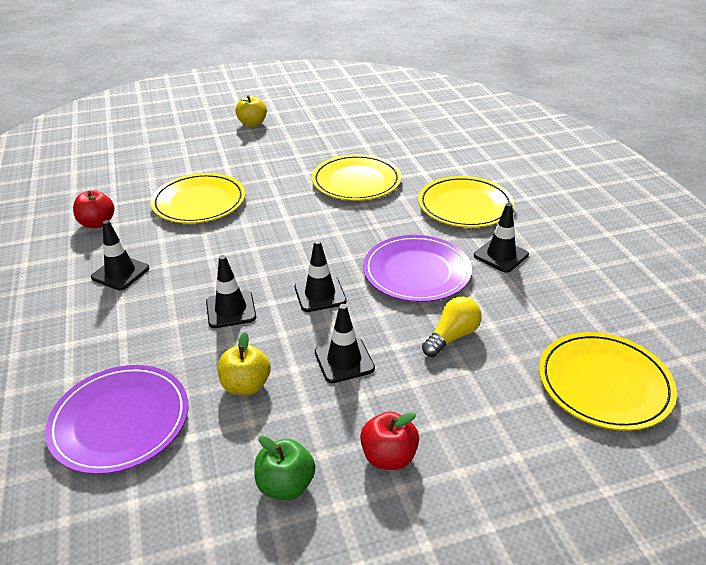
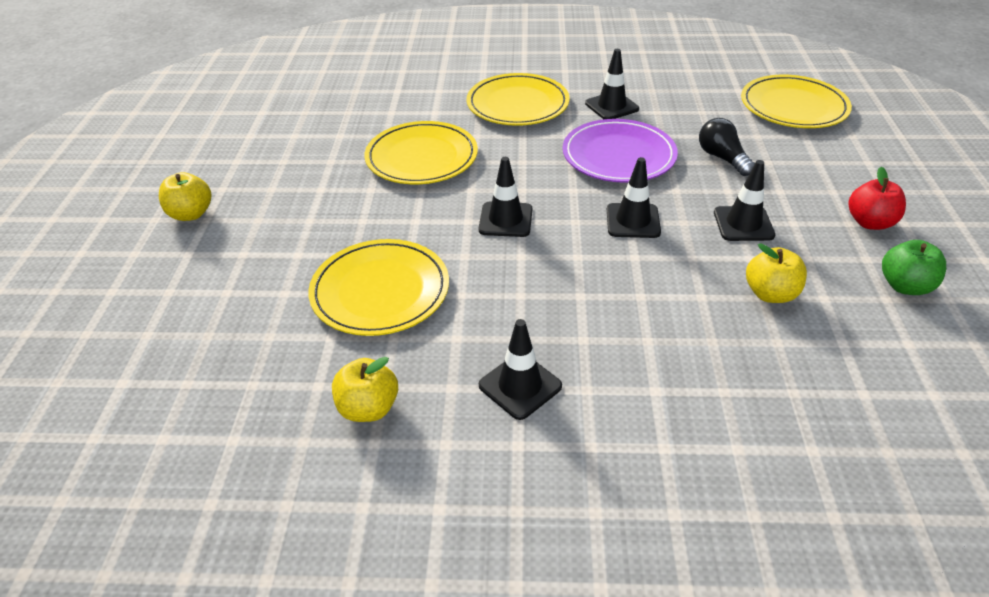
camera: 70 degrees left, 5 degrees up
(97, 223) = (368, 408): red apple -> yellow apple
(120, 421) = (817, 399): purple plate -> none
(231, 310) = (639, 289): black traffic cone -> black traffic cone (505, 220)
(452, 336) = (722, 158): yellow light bulb -> black light bulb

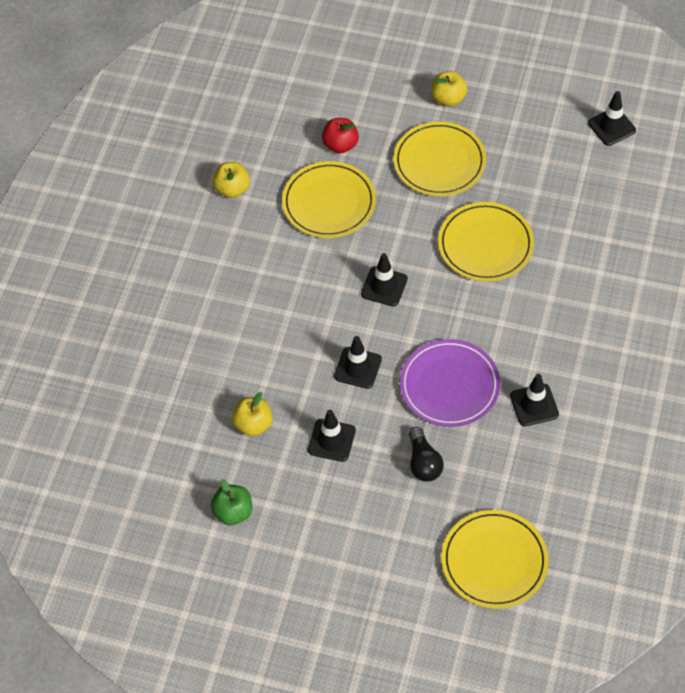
camera: 105 degrees right, 15 degrees up
(517, 104) = (557, 330): yellow plate -> yellow plate (439, 162)
(520, 386) = (223, 263): black traffic cone -> black traffic cone (611, 127)
(722, 158) = (423, 462): black light bulb -> black light bulb turned 90 degrees clockwise
(870, 222) = (306, 529): red apple -> red apple (340, 145)

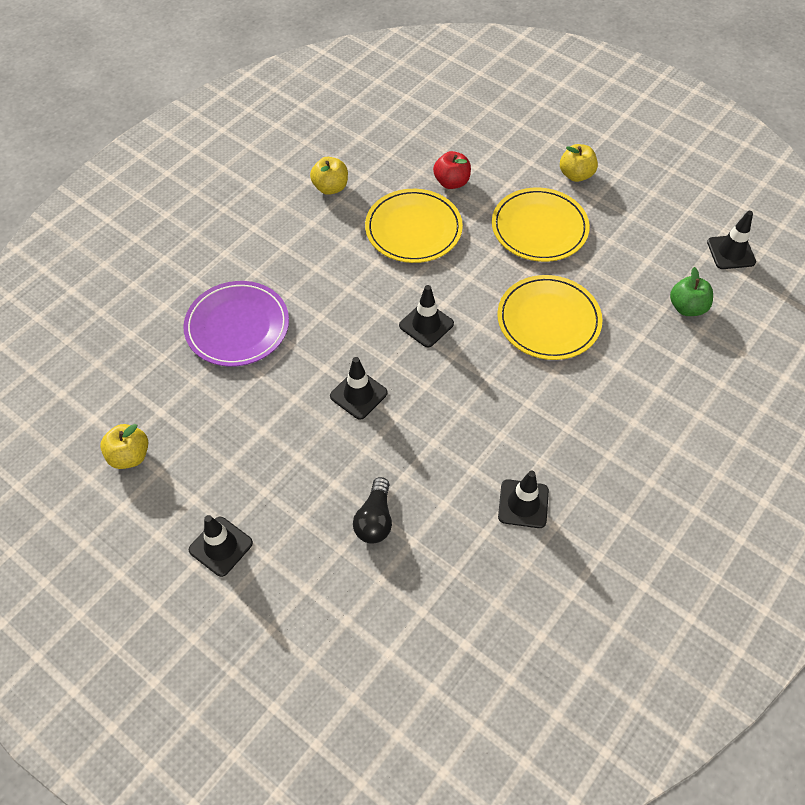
camera: 20 degrees right, 0 degrees up
(233, 512) = (155, 493): green apple -> green apple (687, 307)
(253, 424) = (225, 411): yellow apple -> yellow apple (130, 456)
(331, 440) = (293, 458): black traffic cone -> black traffic cone (221, 546)
(449, 385) = (442, 448): purple plate -> purple plate (237, 326)
(494, 561) = (396, 664): yellow plate -> none

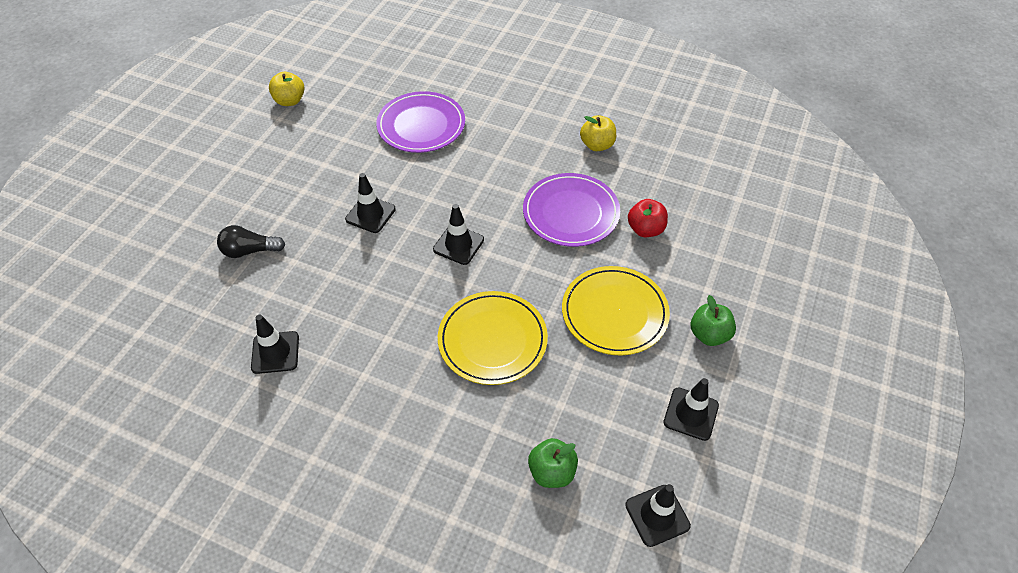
camera: 75 degrees right, 5 degrees down
(221, 546) = (219, 167): black traffic cone -> black traffic cone (691, 414)
(413, 229) = (571, 213): yellow plate -> purple plate
(576, 175) = (709, 334): yellow apple -> green apple

